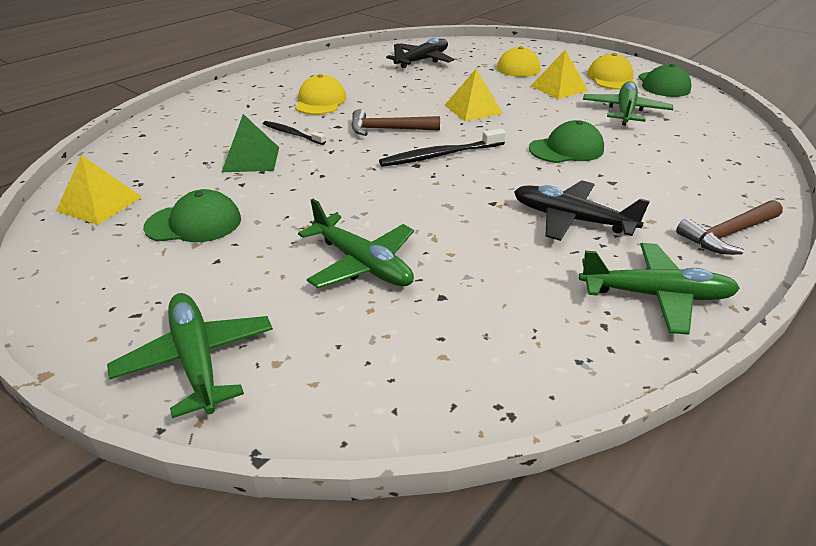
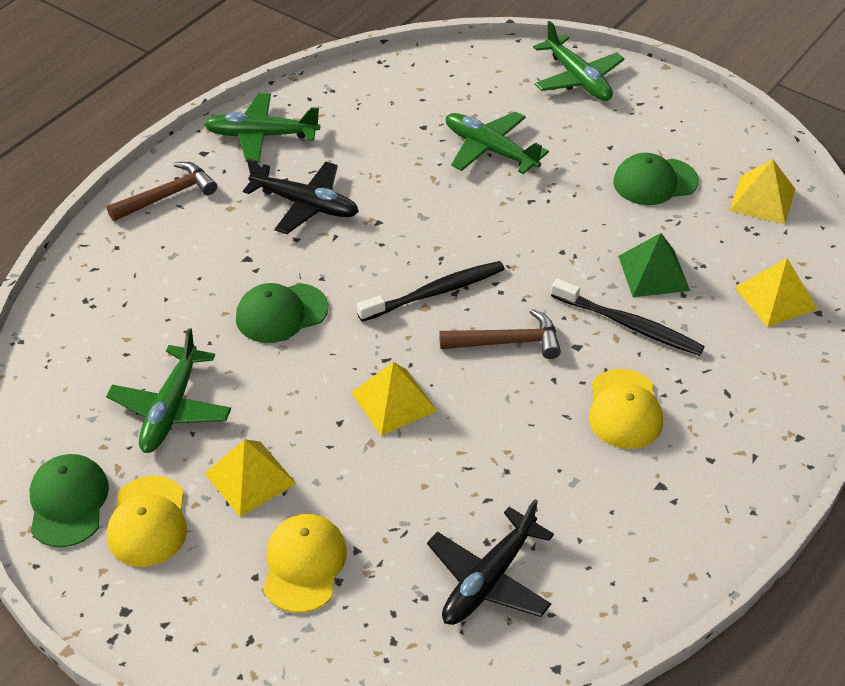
camera: 175 degrees right, 10 degrees up
(166, 142) = (775, 298): none -> yellow pyramid
(292, 134) = (629, 325): black toothbrush -> black toothbrush, size x1.57

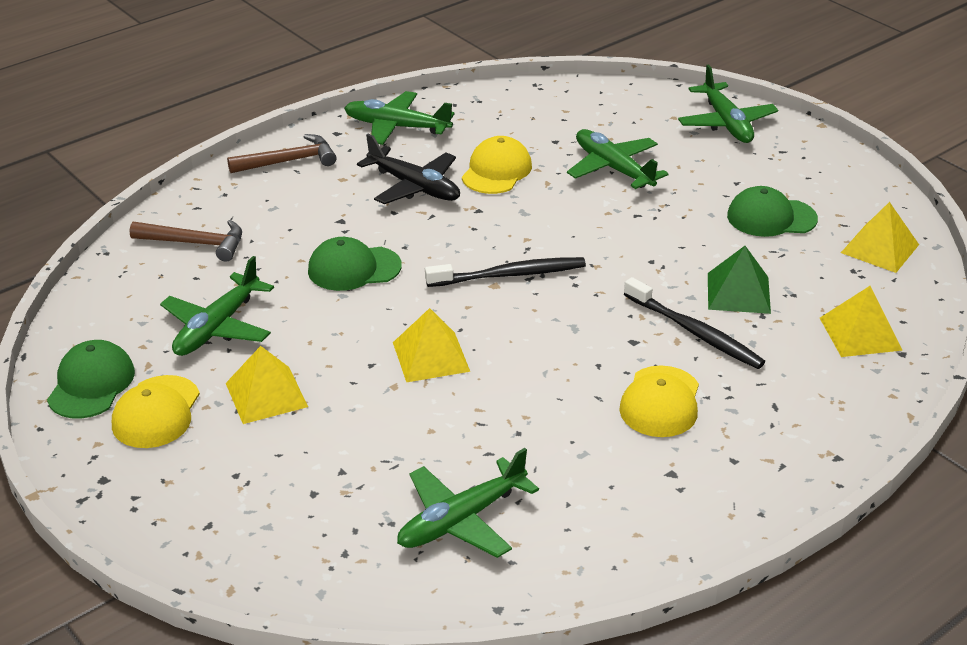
camera: 15 degrees right, 10 degrees down
(304, 564) = (286, 473): yellow cap -> yellow cap (496, 171)
(489, 579) = (461, 519): black plane -> green plane
(507, 342) = (564, 326): brown hammer -> brown hammer (195, 243)

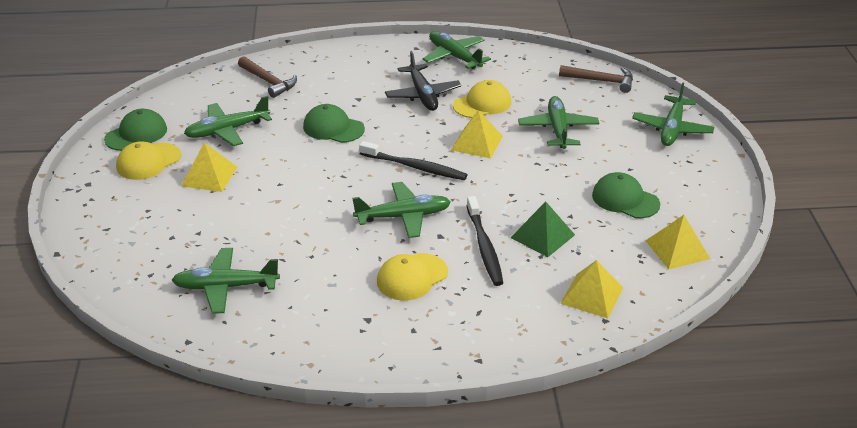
camera: 35 degrees right, 0 degrees up
(288, 161) = (370, 54): brown hammer -> brown hammer (601, 81)
(430, 356) = (315, 193): yellow pyramid -> yellow pyramid (477, 143)
(567, 338) = (403, 216): none -> green plane

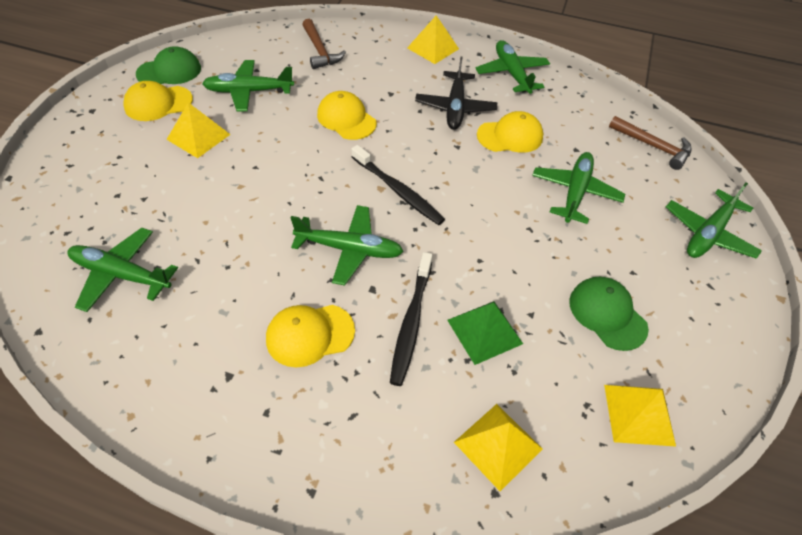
camera: 20 degrees right, 15 degrees up
(333, 128) = (346, 119): green cap -> yellow cap
(477, 143) = (478, 181): yellow pyramid -> yellow pyramid (433, 48)

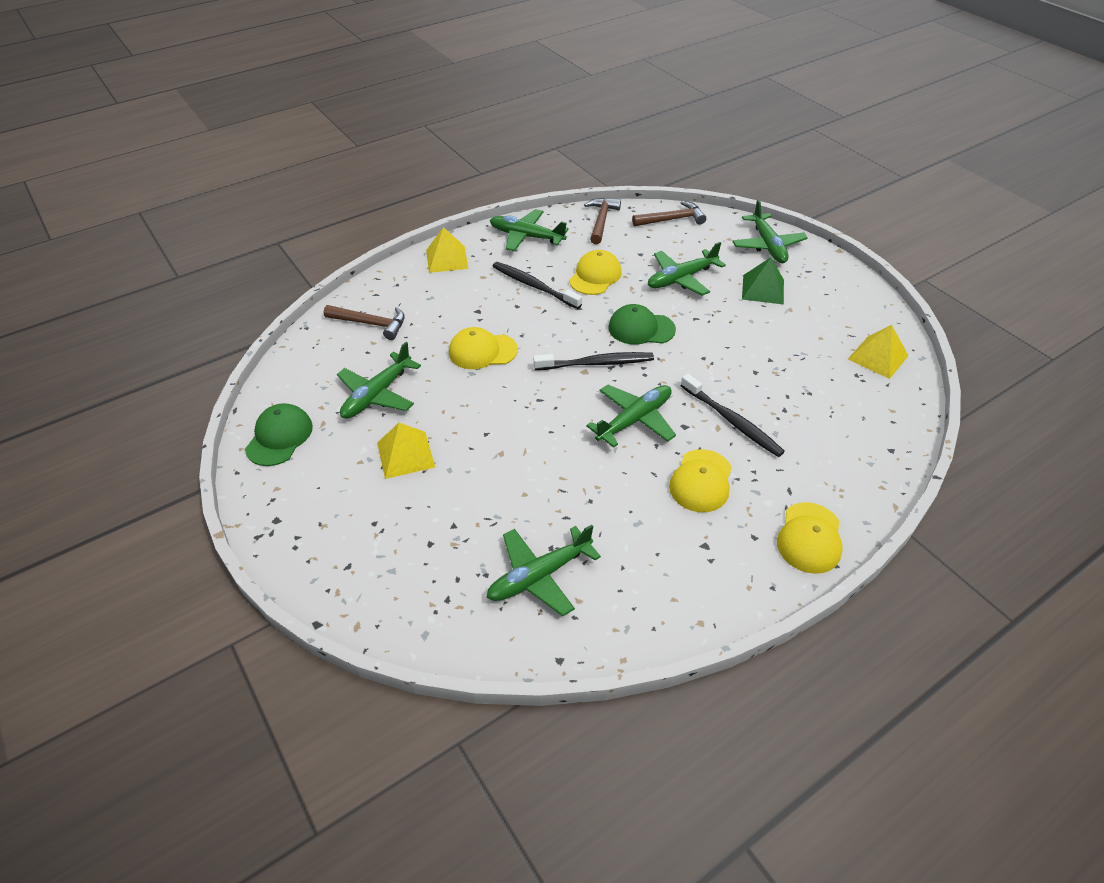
camera: 50 degrees left, 5 degrees down
(158, 103) = (323, 464): yellow cap -> yellow cap (809, 538)
(455, 107) = (534, 286): black plane -> black toothbrush
(485, 331) = (767, 389): green pyramid -> green pyramid (763, 289)
(498, 445) = (859, 430): yellow pyramid -> none
(575, 192) = (681, 278): green plane -> green plane turned 90 degrees counterclockwise
(589, 104) = (601, 221): none -> brown hammer
(607, 314) = (796, 326): green cap -> green cap (641, 328)

